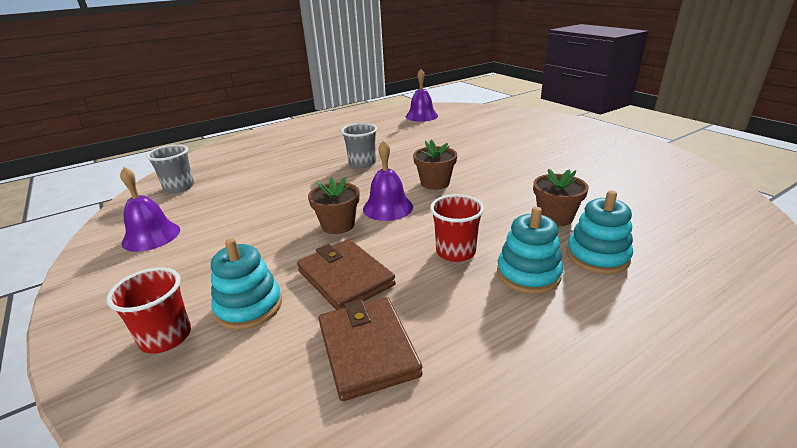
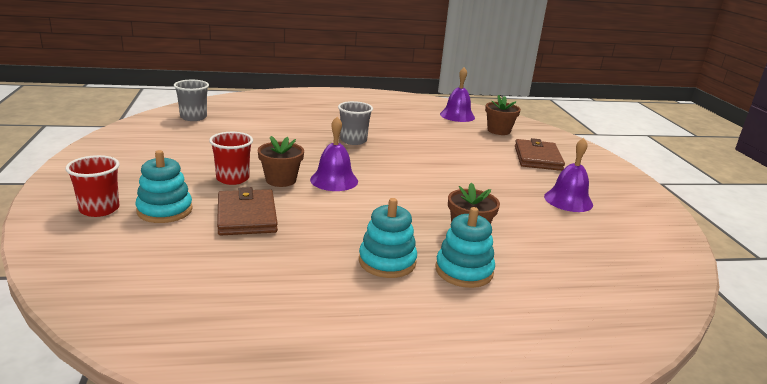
camera: 20 degrees right, 5 degrees down
(151, 236) = (144, 145): purple bell -> purple bell (568, 200)
(368, 349) = (214, 262): brown wallet -> brown wallet (537, 158)
(435, 183) = (397, 174): brown flower pot -> brown flower pot (498, 131)
(455, 252) = (349, 228): red cup -> red cup (232, 178)

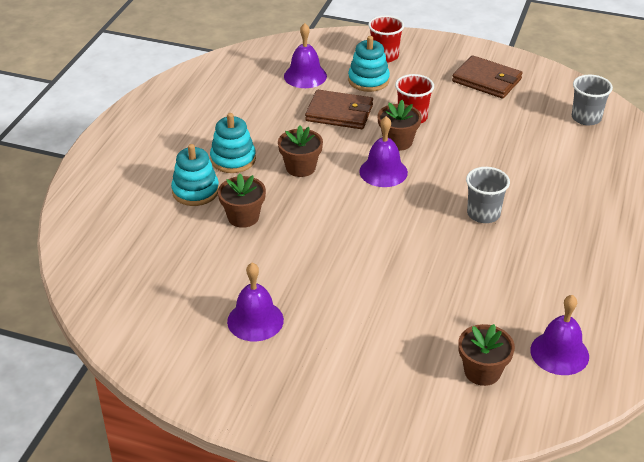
camera: 120 degrees right, 15 degrees up
(169, 253) = (305, 76): none -> purple bell
(364, 219) = (300, 167): none -> brown flower pot
(537, 158) = (372, 360): brown wallet -> brown wallet (487, 80)

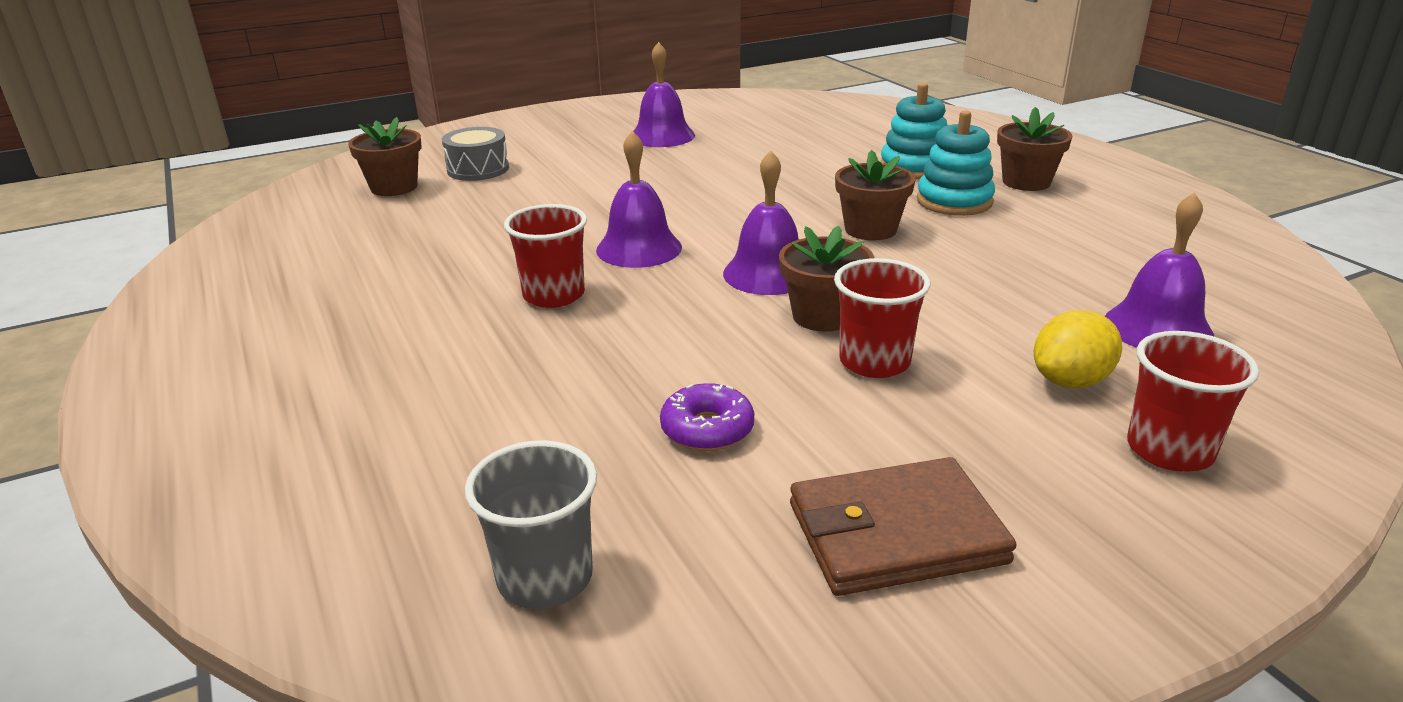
camera: 135 degrees right, 10 degrees down
(243, 217) = (823, 173): brown flower pot -> brown flower pot (1026, 182)
(339, 113) = (980, 307): brown wallet -> none
(368, 80) = (1070, 381): turquoise stacking toy -> yellow lemon
(412, 359) = (478, 169): none -> grey drum
(483, 214) = (554, 295): grey cup -> red cup
(497, 128) = (707, 429): none -> purple donut
(559, 353) = (312, 226): purple bell -> purple bell (639, 248)

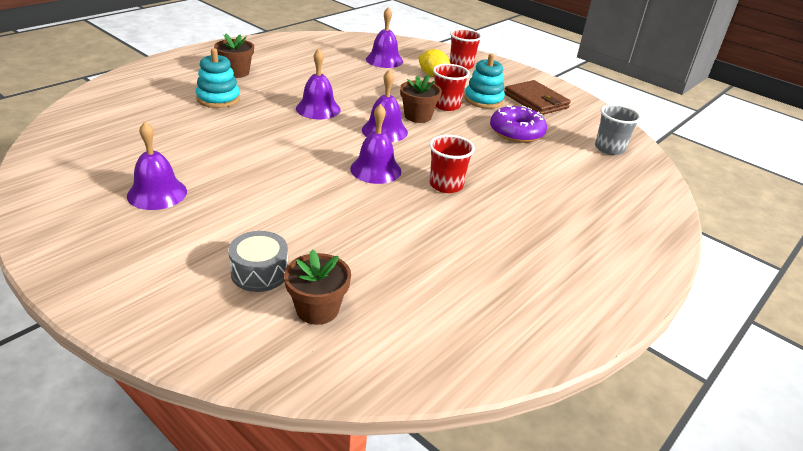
camera: 115 degrees left, 5 degrees up
(707, 429) = (516, 132): purple donut -> purple donut, size x1.59
(870, 229) = (318, 109): brown flower pot -> purple bell
(954, 201) = (270, 89): turquoise stacking toy -> turquoise stacking toy (483, 100)

